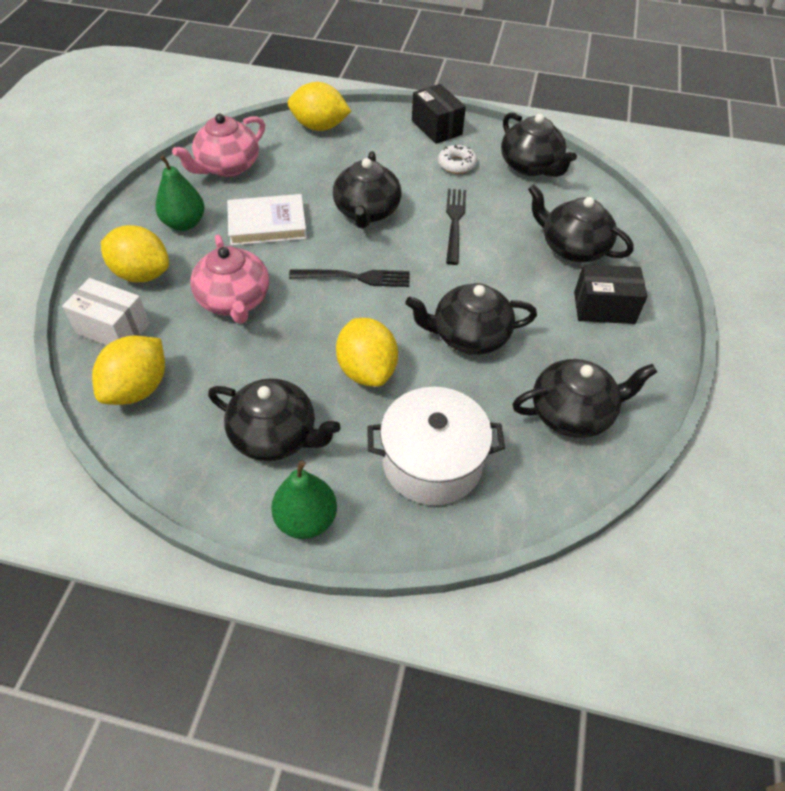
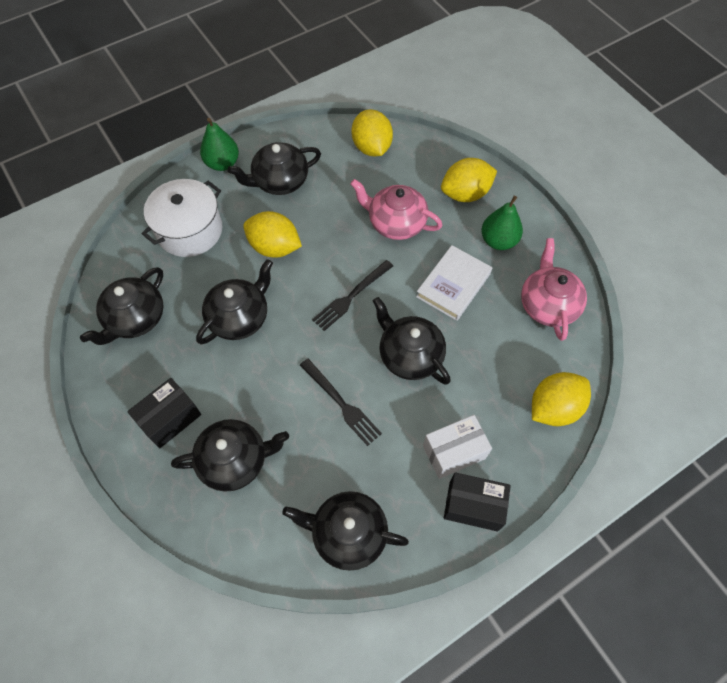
camera: 135 degrees right, 10 degrees up
(113, 328) = (428, 159): white box -> white box (454, 452)
(457, 164) = (406, 472): white donut -> none

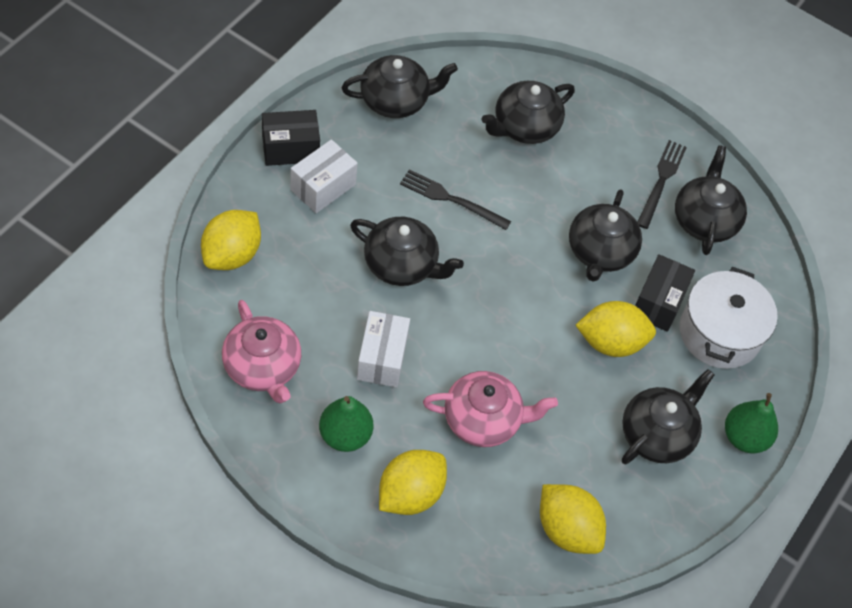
camera: 150 degrees right, 5 degrees down
(170, 419) = (605, 143): black box -> black box (658, 302)
(351, 296) = (493, 310): black fork -> black fork (661, 181)
(453, 285) = (382, 358): white book -> white box

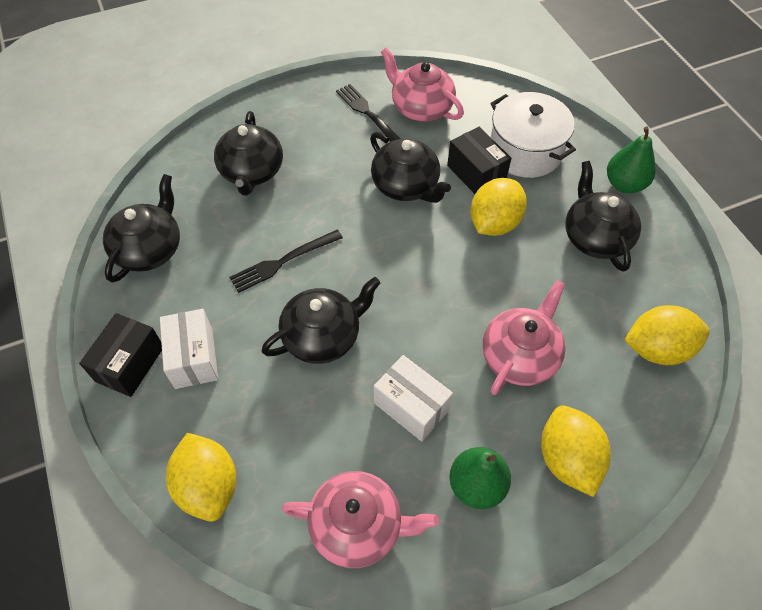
camera: 50 degrees left, 0 degrees up
(704, 220) = (421, 108): black teapot -> pink teapot

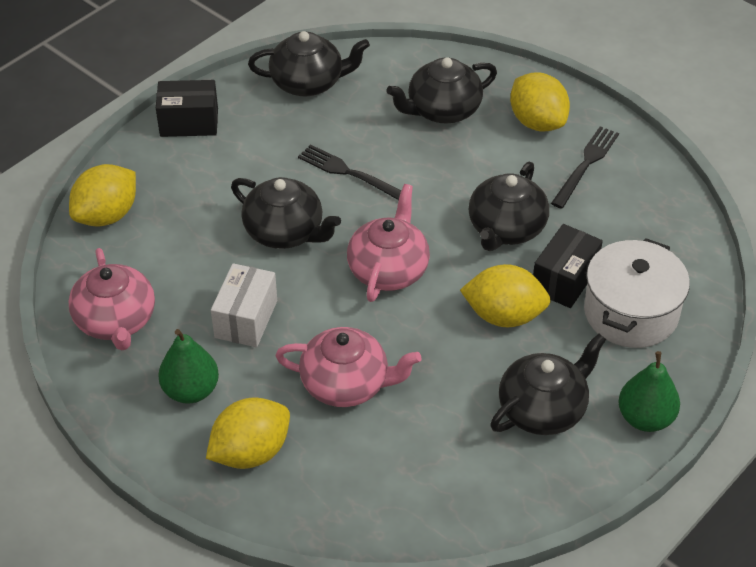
camera: 65 degrees right, 10 degrees down
(194, 358) = (216, 158): white box -> none
(421, 108) = (629, 203): pink teapot -> pink teapot (388, 269)
(657, 349) = (422, 499): yellow lemon -> yellow lemon (537, 122)

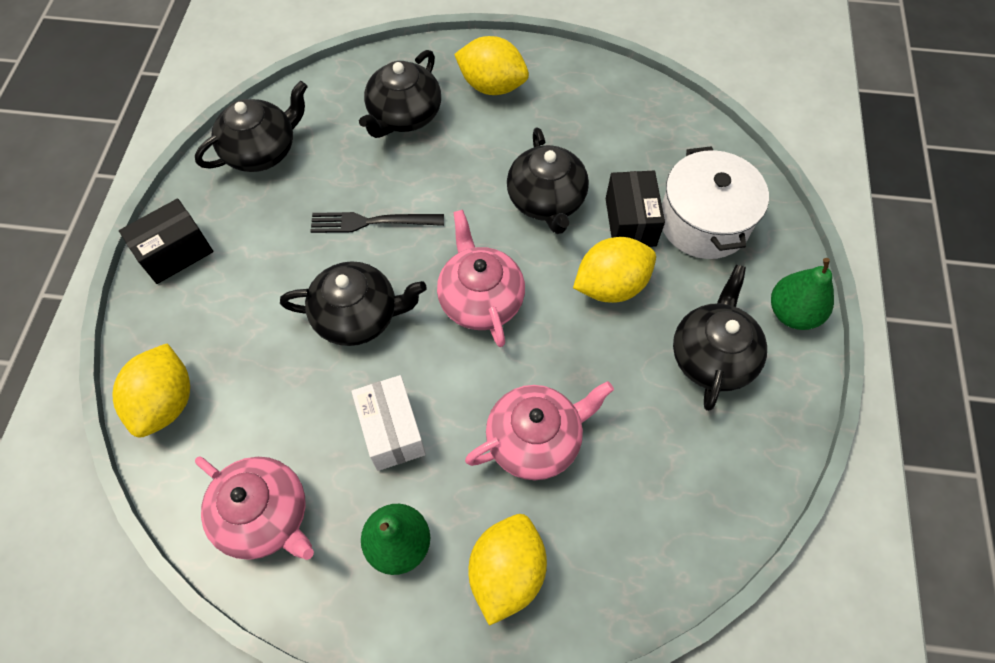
camera: 35 degrees left, 15 degrees up
(586, 165) = (562, 105): black fork -> none

